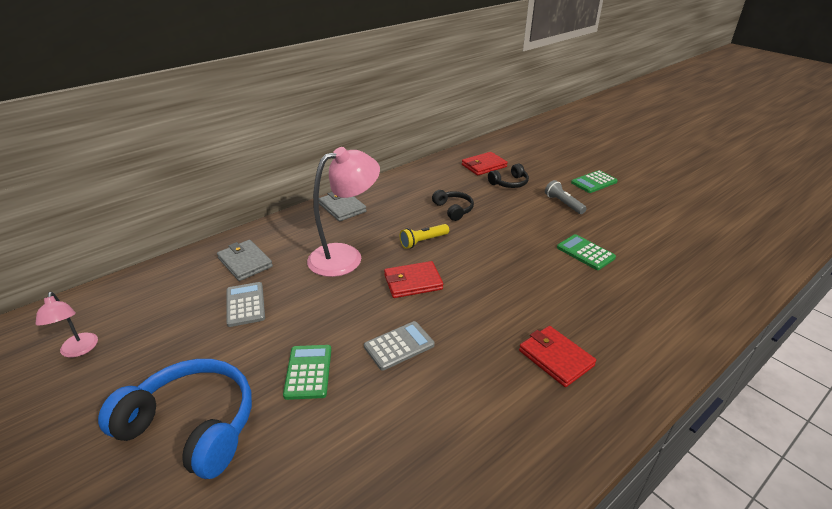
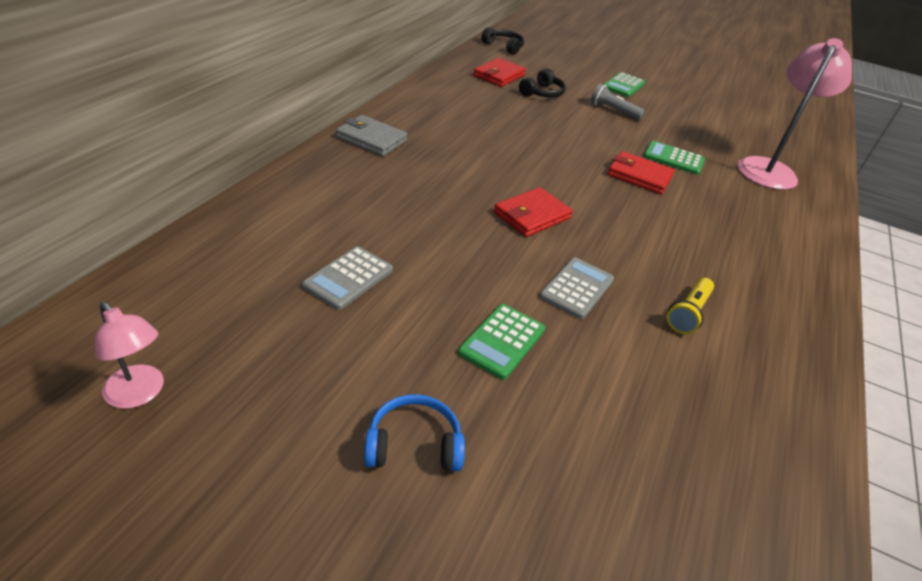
camera: 30 degrees left, 5 degrees up
(192, 426) = (413, 444): blue headphones -> blue headphones, size x0.51
(245, 262) = (299, 225): grey wallet -> none
(245, 304) = (348, 278): grey calculator -> grey calculator turned 105 degrees counterclockwise
(308, 372) = (502, 341): green calculator -> green calculator turned 120 degrees counterclockwise
(345, 256) = (427, 197): pink lamp -> pink lamp (769, 169)
(423, 241) = (504, 168): yellow flashlight -> yellow flashlight (688, 313)
(453, 209) = (507, 128): black headphones -> black headphones (504, 47)
(556, 358) = (732, 267): red wallet -> red wallet (639, 176)

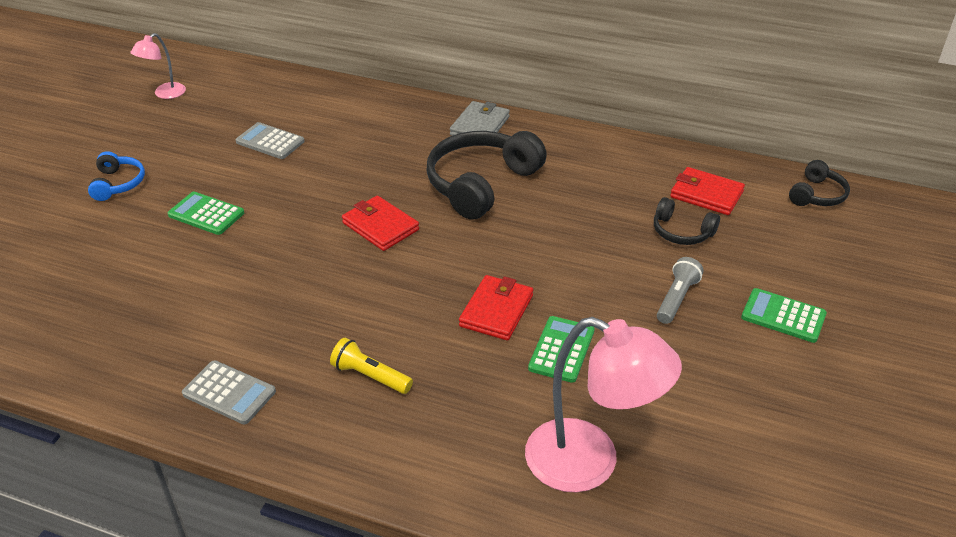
camera: 90 degrees right, 0 degrees up
(470, 154) = (481, 184): none -> black headphones
(577, 288) = (273, 253): grey calculator -> grey calculator (229, 393)
(688, 313) = (245, 324): yellow flashlight -> yellow flashlight (370, 376)

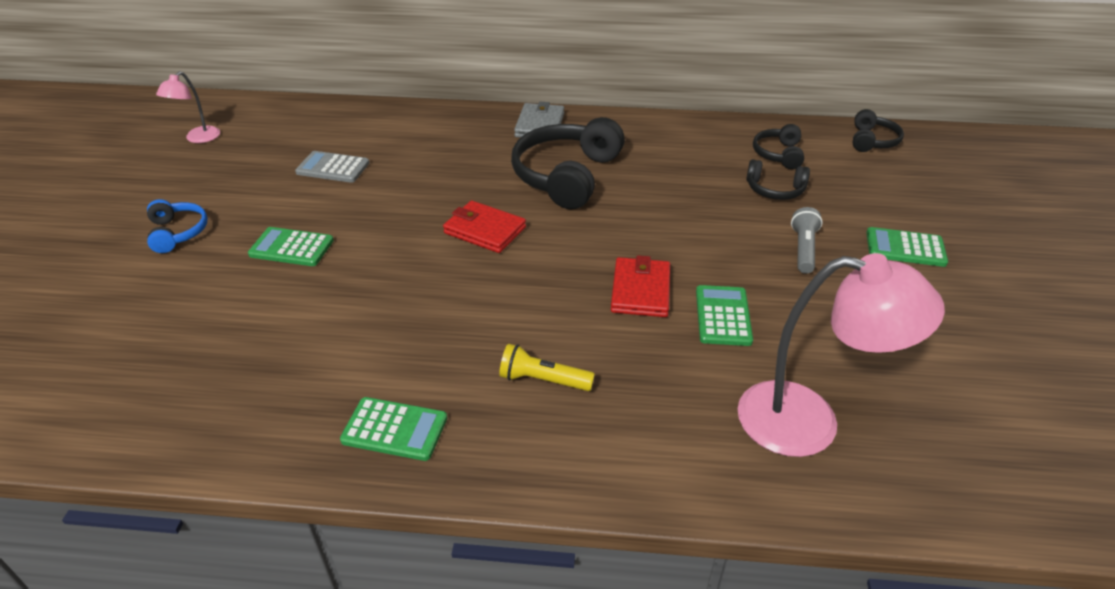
camera: 15 degrees left, 0 degrees up
(229, 393) = (394, 429): grey calculator -> green calculator
(706, 194) = (778, 154): red wallet -> black headphones

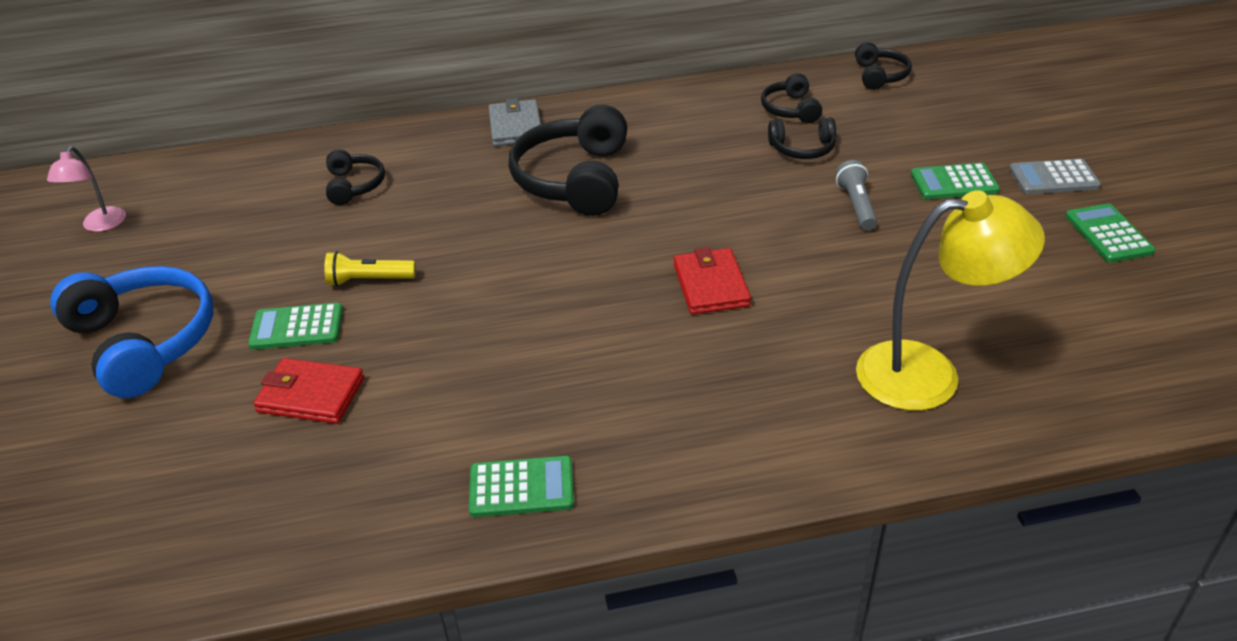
camera: 15 degrees left, 0 degrees up
(178, 233) = (144, 342): blue headphones -> blue headphones, size x1.95
(333, 168) = (295, 226): grey calculator -> grey calculator (1053, 178)
(393, 146) = (354, 185): none -> black headphones
(485, 230) = (512, 259): red wallet -> red wallet (311, 395)
(543, 380) = (653, 399): yellow flashlight -> yellow flashlight (369, 280)
(723, 316) = (805, 292): green calculator -> green calculator (1108, 234)
(809, 422) = (929, 374): pink lamp -> yellow lamp

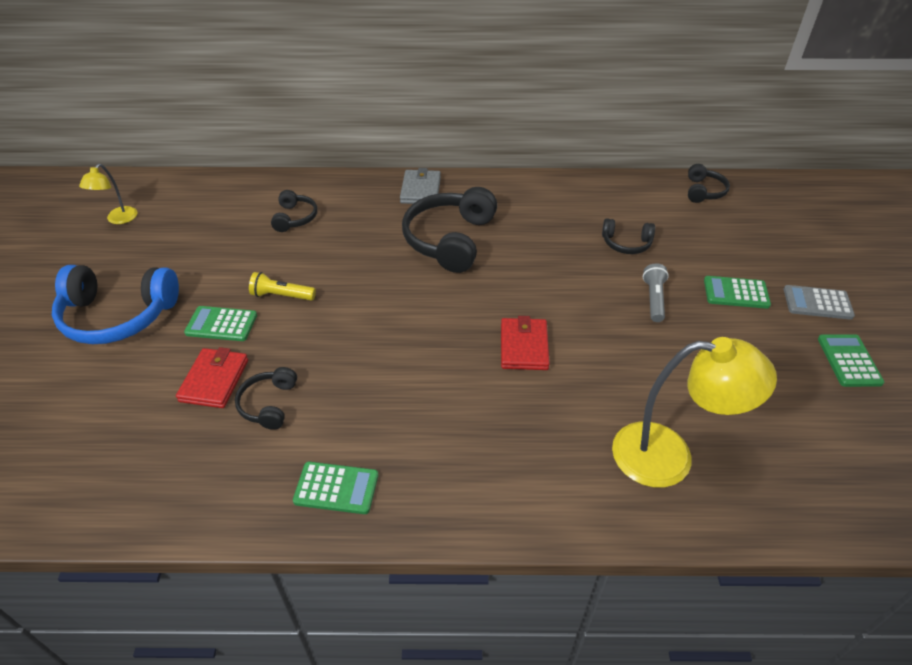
camera: 10 degrees right, 5 degrees up
(100, 225) = (118, 219): pink lamp -> yellow lamp
(144, 342) = (118, 316): blue headphones -> blue headphones turned 120 degrees clockwise
(311, 395) = (214, 380): red wallet -> red wallet turned 75 degrees clockwise
(790, 109) = (626, 209): black headphones -> black headphones (269, 404)

